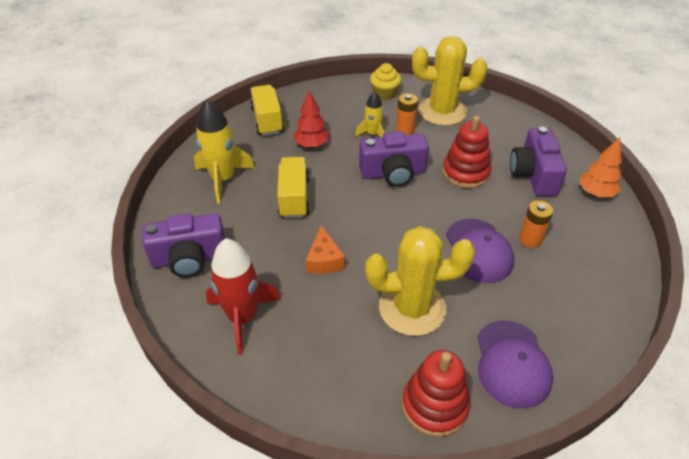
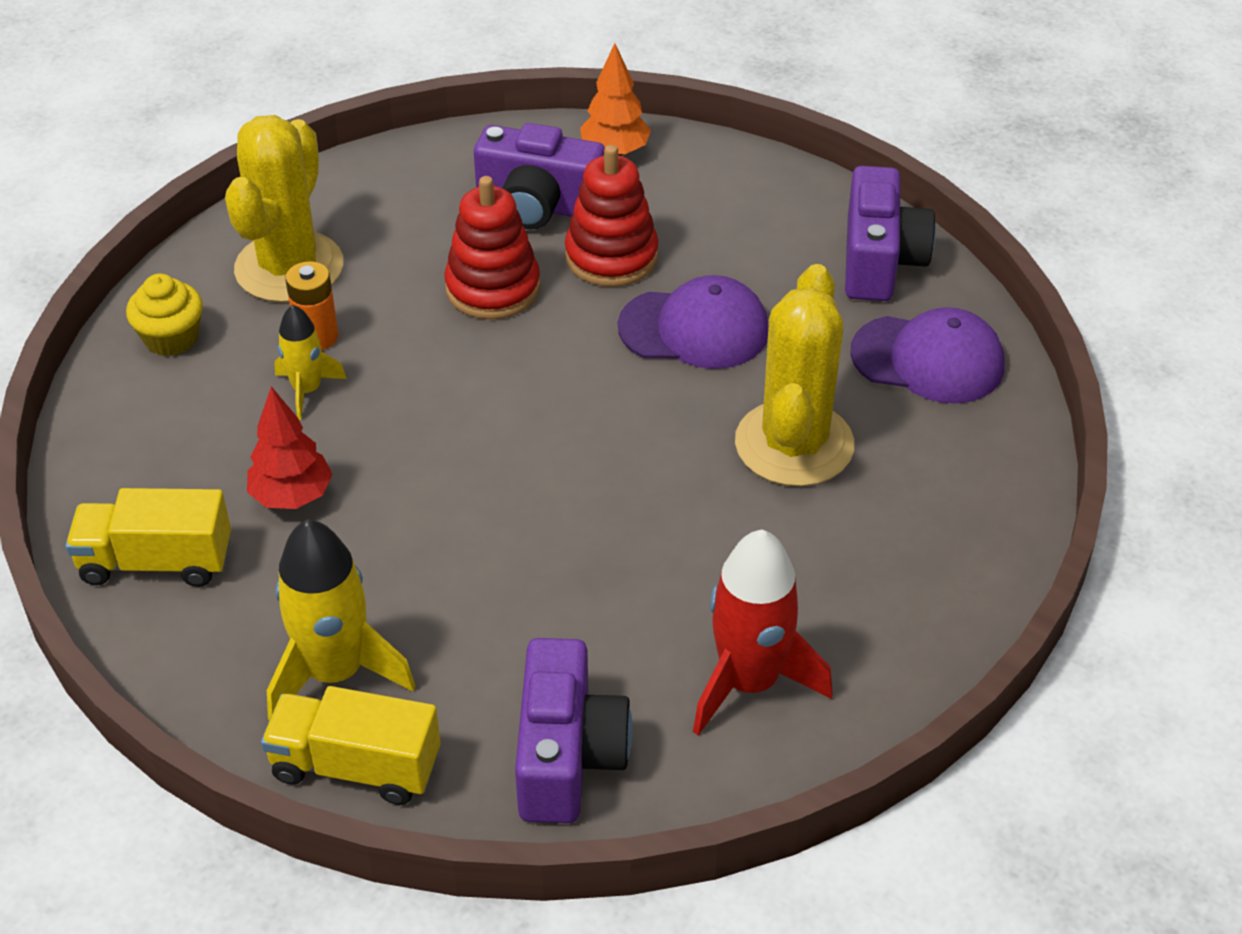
camera: 75 degrees left, 0 degrees up
(294, 198) = (453, 555): yellow truck -> yellow truck (356, 766)
(324, 260) = (646, 538): orange cheese -> none
(393, 173) = (447, 388): purple camera -> purple camera (879, 261)
(434, 405) = (982, 465): red stacking toy -> red stacking toy (611, 257)
(530, 239) = (691, 261): orange battery -> none

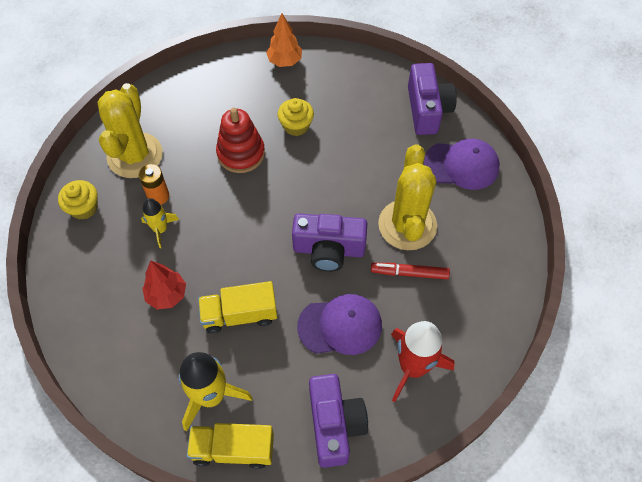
camera: 10 degrees left, 15 degrees up
(156, 562) = (106, 345): yellow truck -> yellow truck (240, 315)
(538, 206) = (253, 100): purple camera -> purple camera (328, 250)
(611, 257) = (296, 126): red stacking toy -> yellow cupcake
(694, 329) = (345, 163): purple cap -> purple cap (340, 326)
(779, 524) = (409, 273): none -> red marker

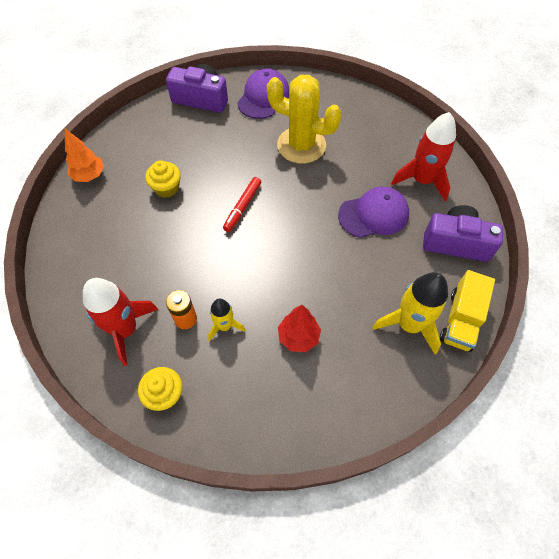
camera: 70 degrees left, 0 degrees up
(135, 155) = (125, 329): yellow cactus -> red rocket
(240, 315) = (339, 282): yellow truck -> none
(241, 153) = (173, 237): red stacking toy -> none
(328, 250) = (302, 202): purple camera -> none
(340, 326) = (374, 214): purple cap -> purple cap turned 60 degrees clockwise
(409, 273) = (344, 157): red marker -> red marker (242, 207)

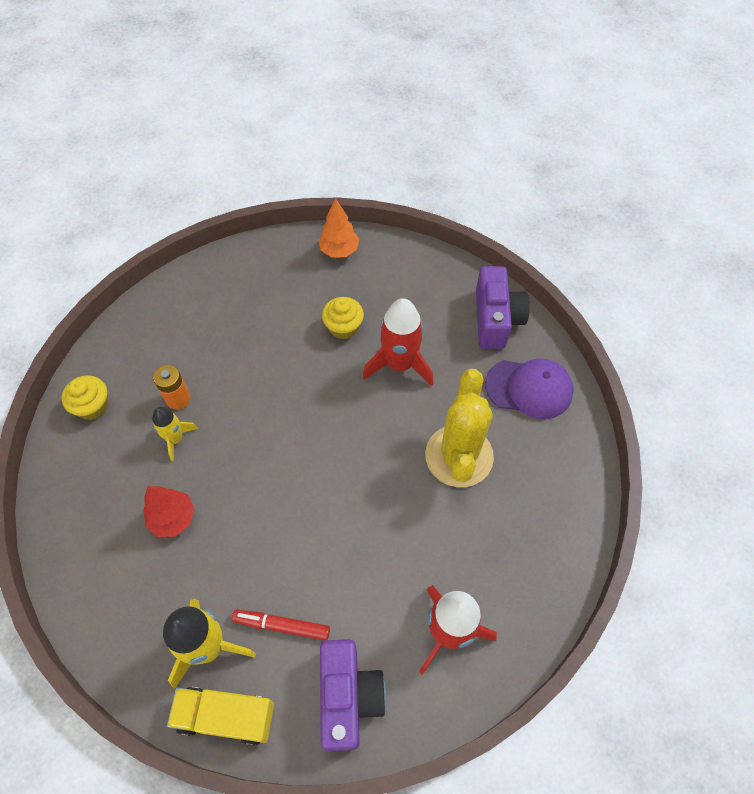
camera: 75 degrees right, 0 degrees up
(125, 329) = (158, 349): red rocket -> red rocket (399, 364)
(242, 207) = (338, 413): red marker -> red marker (282, 626)
(374, 214) = (368, 573): purple cap -> none

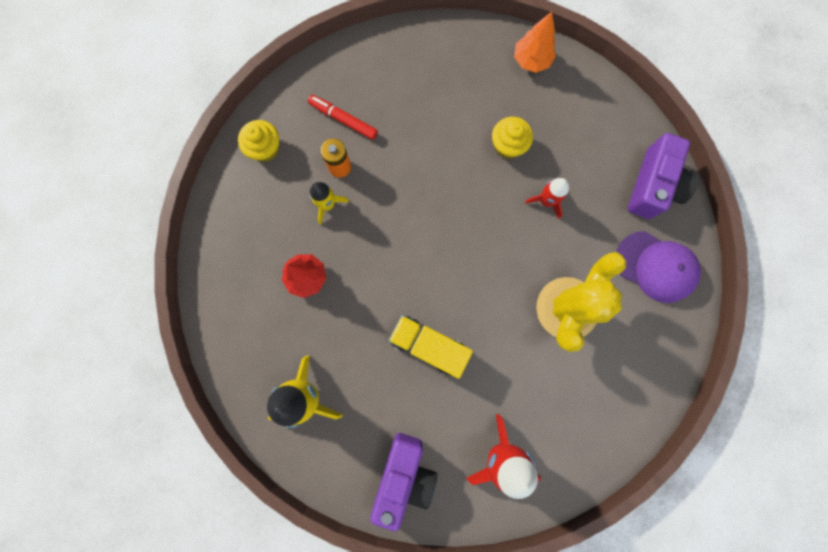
camera: 20 degrees right, 20 degrees up
(226, 716) = (306, 454): yellow truck -> yellow truck (429, 346)
(282, 626) = (369, 400): red marker -> red marker (343, 120)
(399, 364) = (546, 201): red rocket -> red rocket, size x0.57

